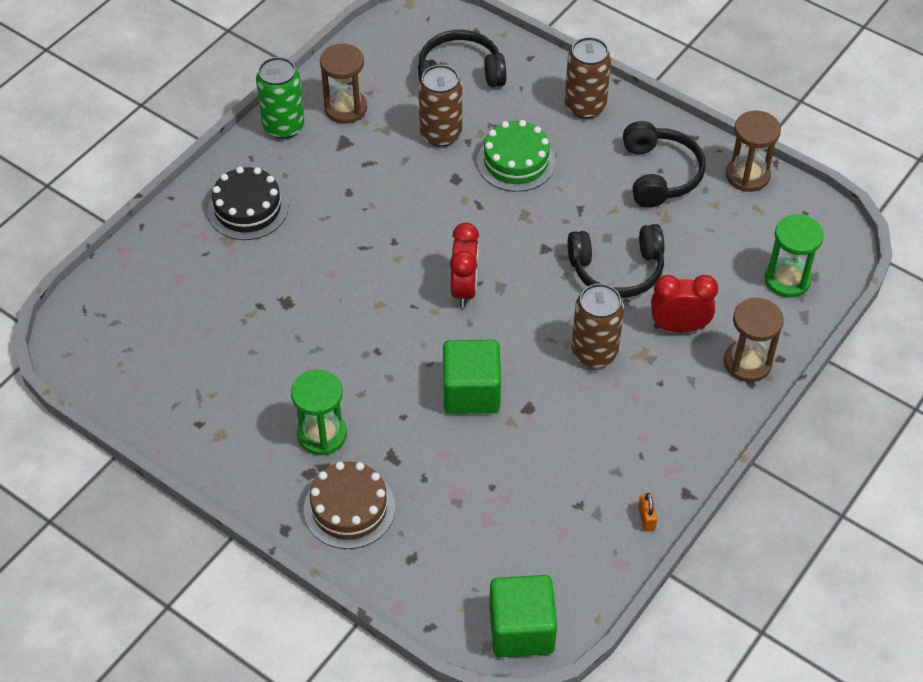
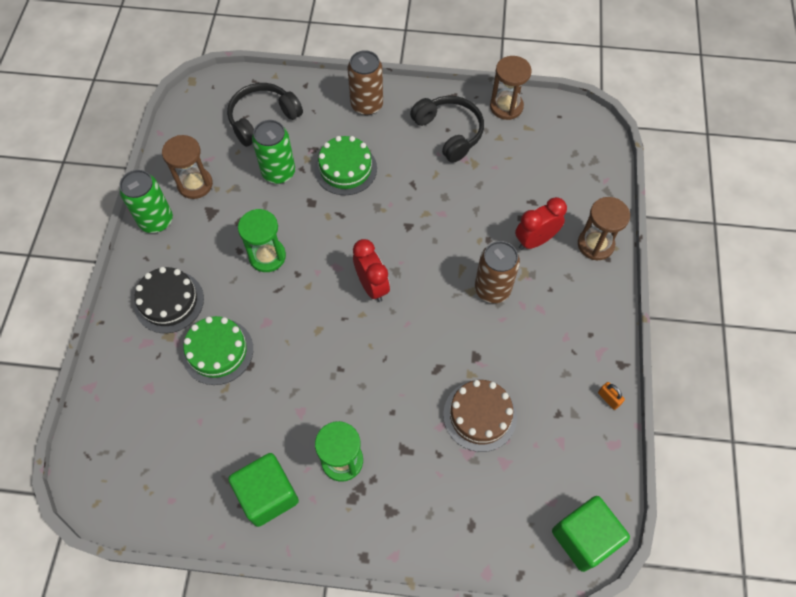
camera: 30 degrees left, 10 degrees up
(265, 276) = (218, 351): none -> green cake
(349, 508) = (400, 511): brown cake -> brown cake (480, 415)
(441, 134) = (278, 172): brown can -> green can
(471, 392) = (428, 366): green cube -> green cube (268, 495)
(617, 270) = (467, 218): black headphones -> none
(787, 279) = (580, 170): green hourglass -> green hourglass (267, 256)

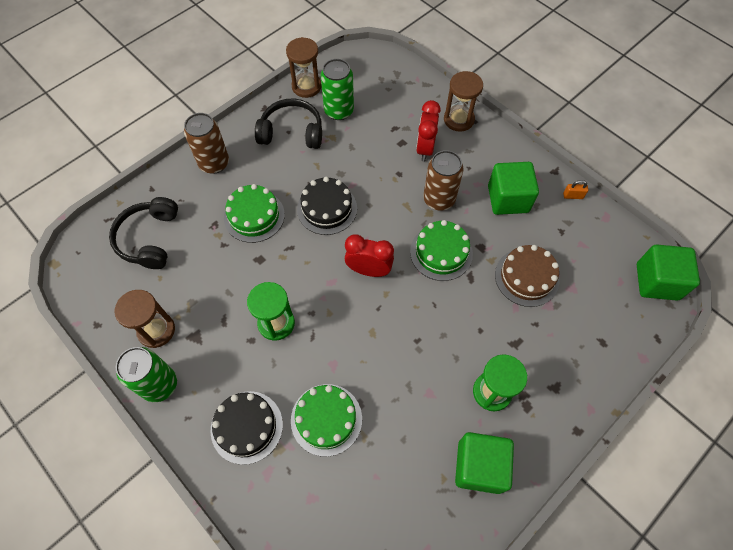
camera: 50 degrees left, 0 degrees up
(278, 172) = (210, 262): green can -> green can (339, 111)
(401, 213) = (327, 208): none -> black cake
(440, 328) = (441, 252): none -> green cake
(548, 345) = (508, 199): none -> green cube

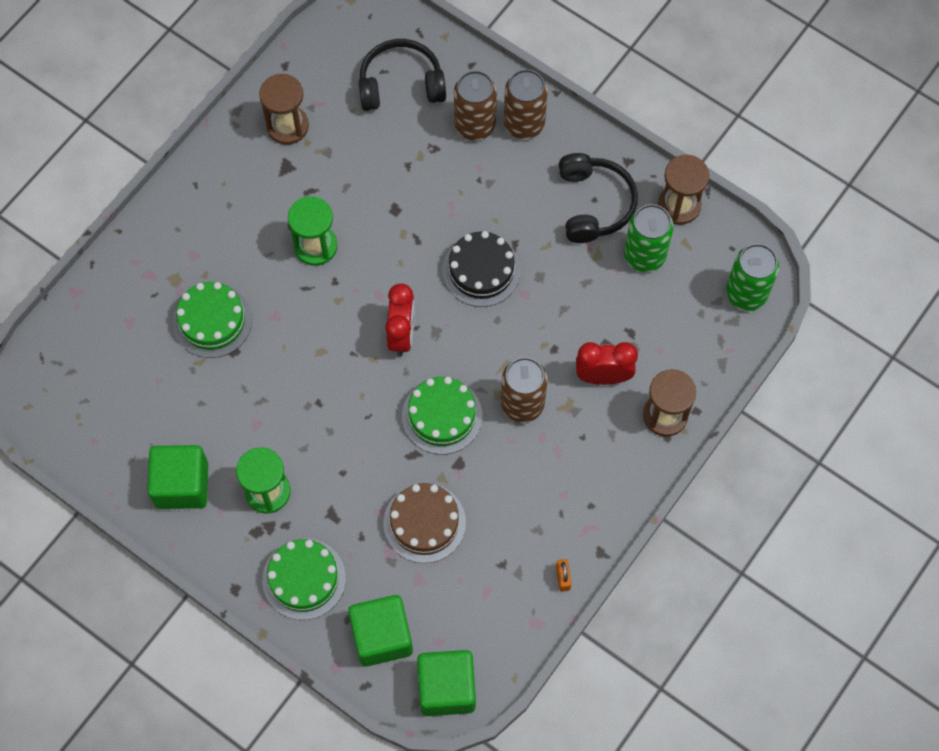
camera: 80 degrees right, 5 degrees up
(159, 385) = (227, 148): green can -> green can (746, 293)
(204, 194) = (475, 125): none -> brown can
(246, 427) = (193, 244): black cake -> none
(254, 216) = (454, 189): green cake -> green cake (304, 579)
(508, 199) = (540, 492): green cube -> green cube (382, 636)

